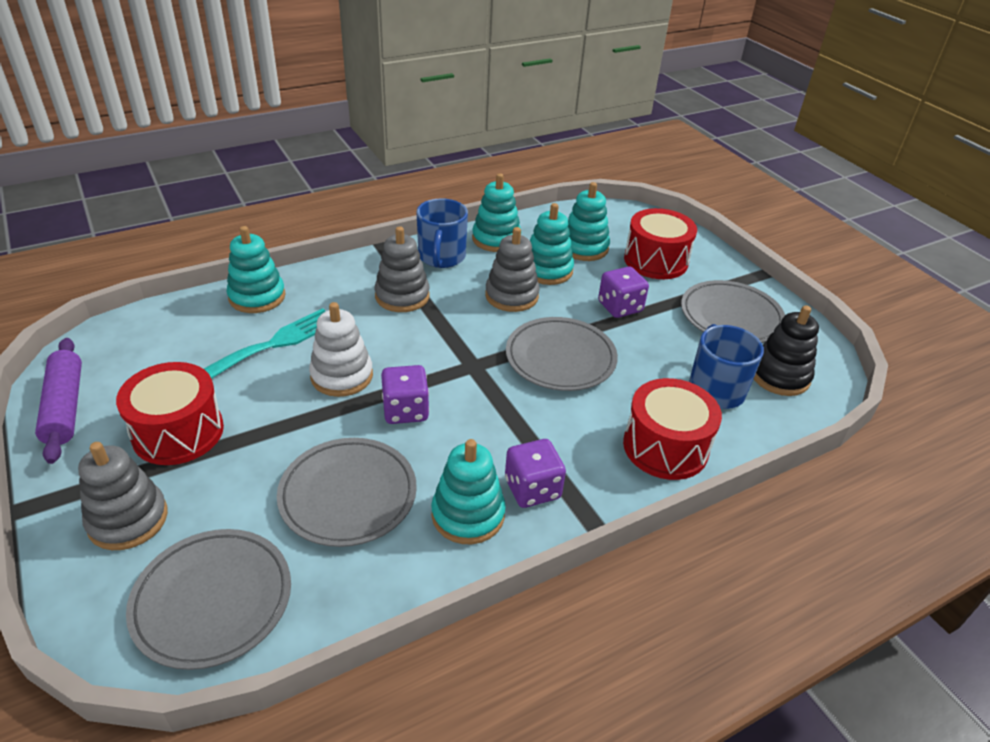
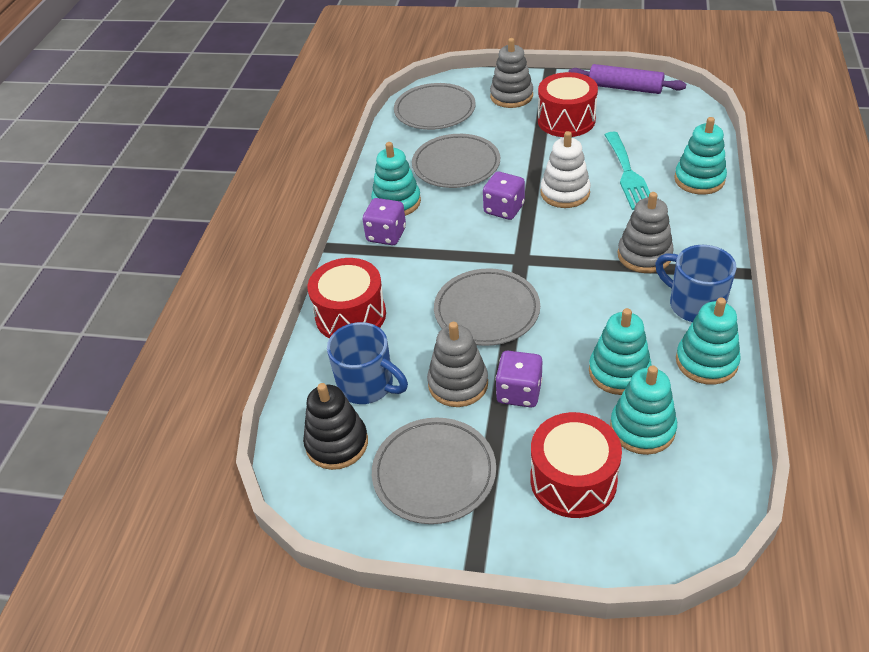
camera: 135 degrees right, 5 degrees up
(511, 296) = (594, 323): grey stacking toy -> grey stacking toy (458, 384)

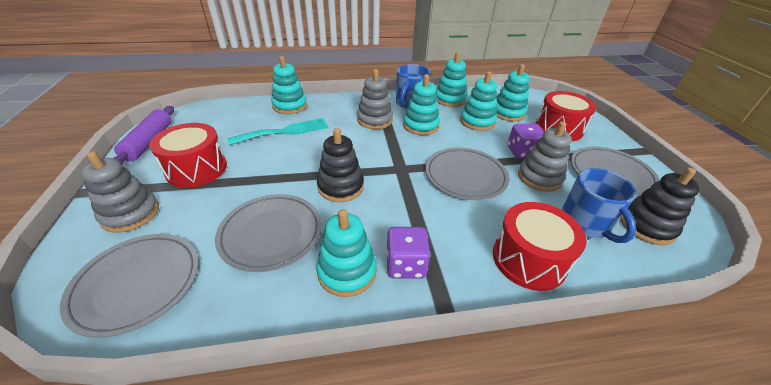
camera: 115 degrees left, 5 degrees down
(367, 385) = (585, 224): blue mug -> blue mug turned 150 degrees clockwise
(504, 209) = (341, 187): purple dice -> black stacking toy
(565, 193) = (312, 157): white stacking toy -> none
(619, 300) = (420, 126): none -> turquoise stacking toy

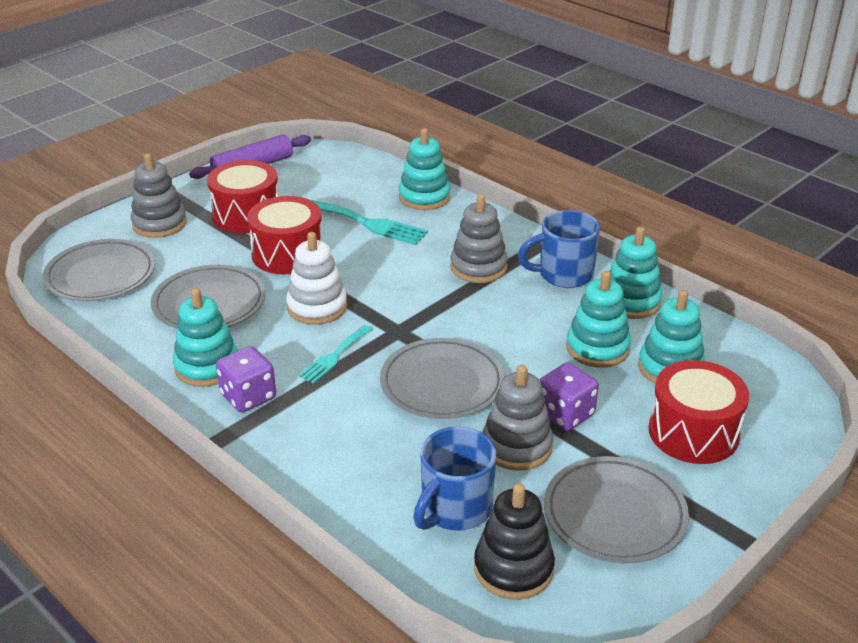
camera: 55 degrees right, 5 degrees down
(341, 187) = (317, 307): black stacking toy -> white stacking toy
(400, 203) = (334, 356): none -> turquoise fork
(420, 126) = (515, 306): turquoise stacking toy -> none
(528, 259) = (338, 477): red drum -> red drum (288, 254)

